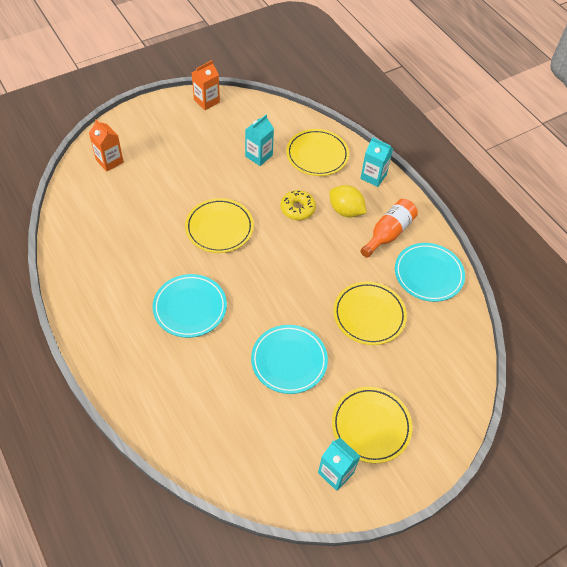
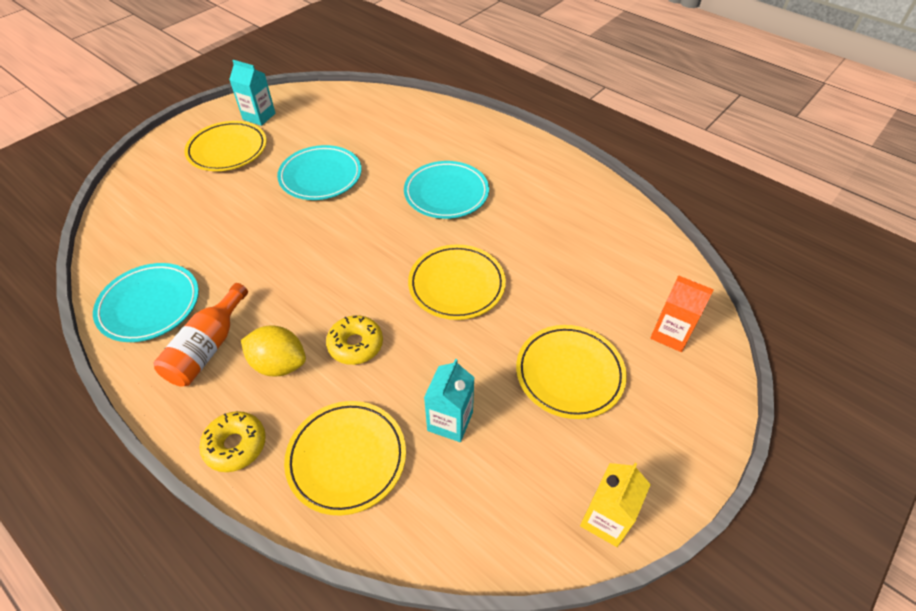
camera: 165 degrees right, 5 degrees down
(206, 101) = (606, 519): orange carton -> yellow carton
(369, 315) = (234, 238): yellow plate -> yellow plate (569, 374)
(373, 176) = (235, 445): turquoise carton -> yellow donut

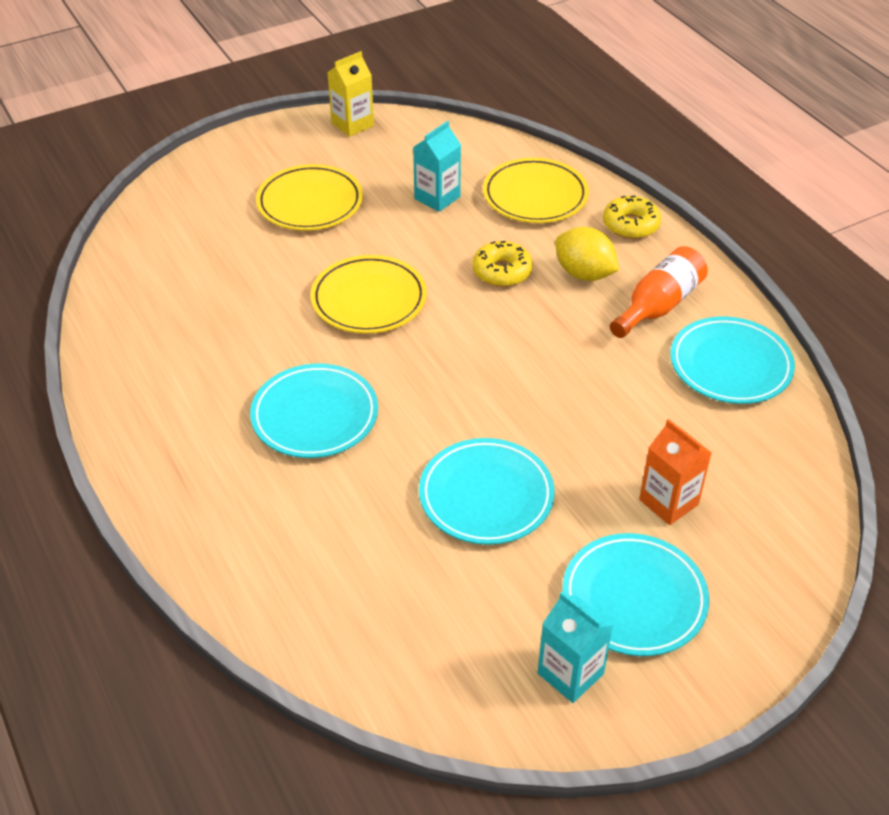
camera: 160 degrees left, 5 degrees down
(227, 150) = (634, 598): yellow plate -> turquoise plate
(670, 334) = (189, 207): orange carton -> orange carton (668, 502)

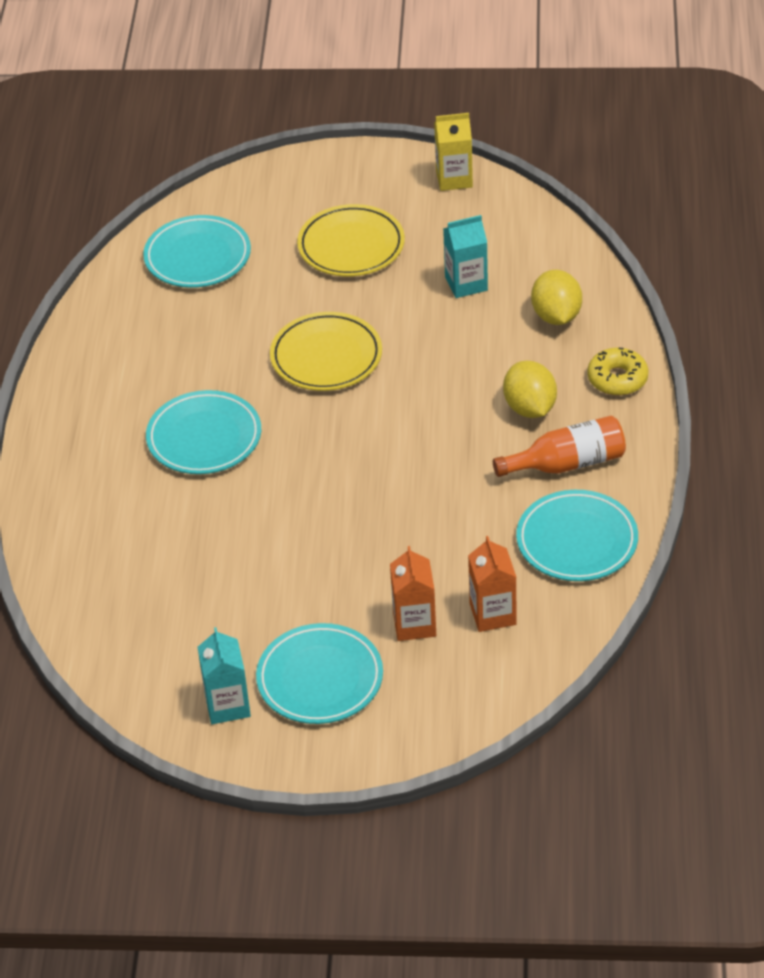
camera: 35 degrees right, 0 degrees up
(486, 496) = (279, 556): turquoise plate -> turquoise plate (197, 257)
(502, 271) = (460, 377): yellow donut -> none
(535, 196) = (556, 316): yellow plate -> yellow lemon
(726, 460) = (492, 614): none -> orange carton

